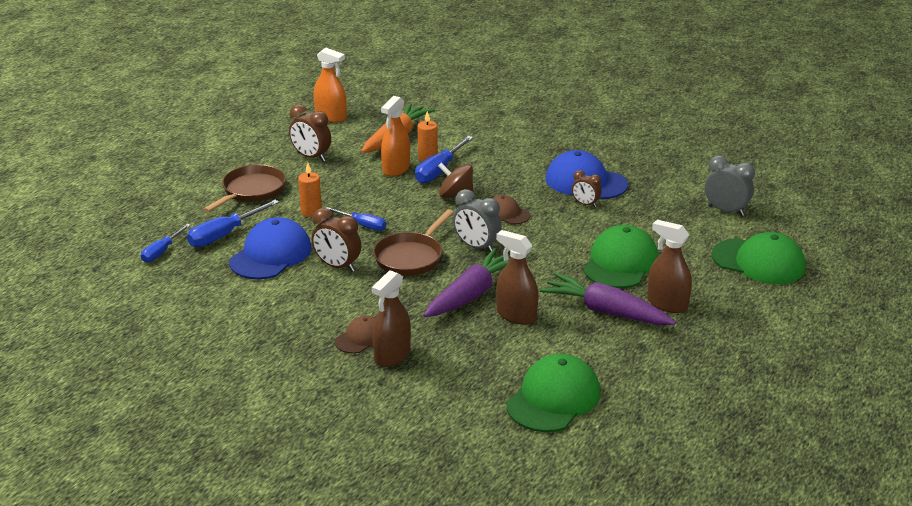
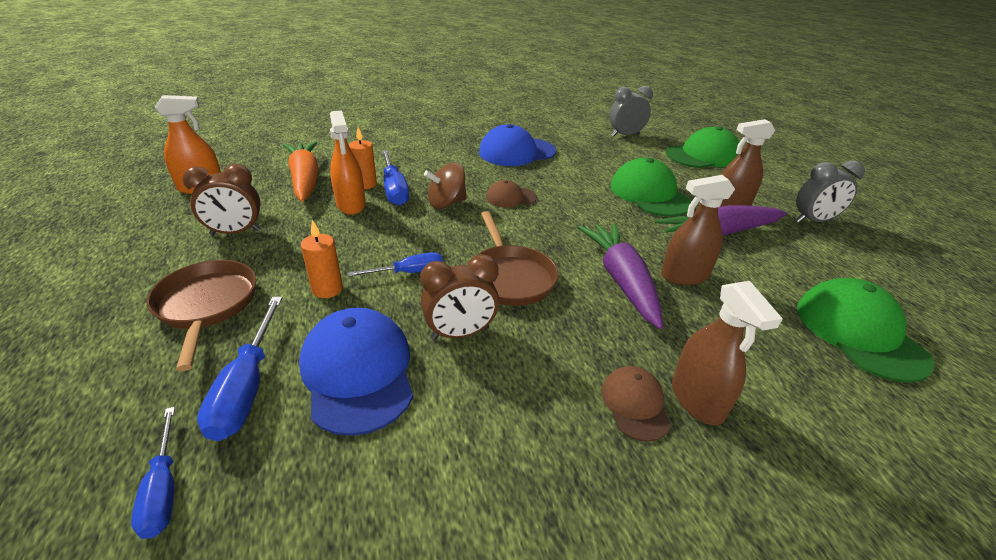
camera: 50 degrees left, 5 degrees up
(476, 247) = (543, 236): grey clock -> grey clock (813, 221)
(585, 204) = (547, 166): brown clock -> none

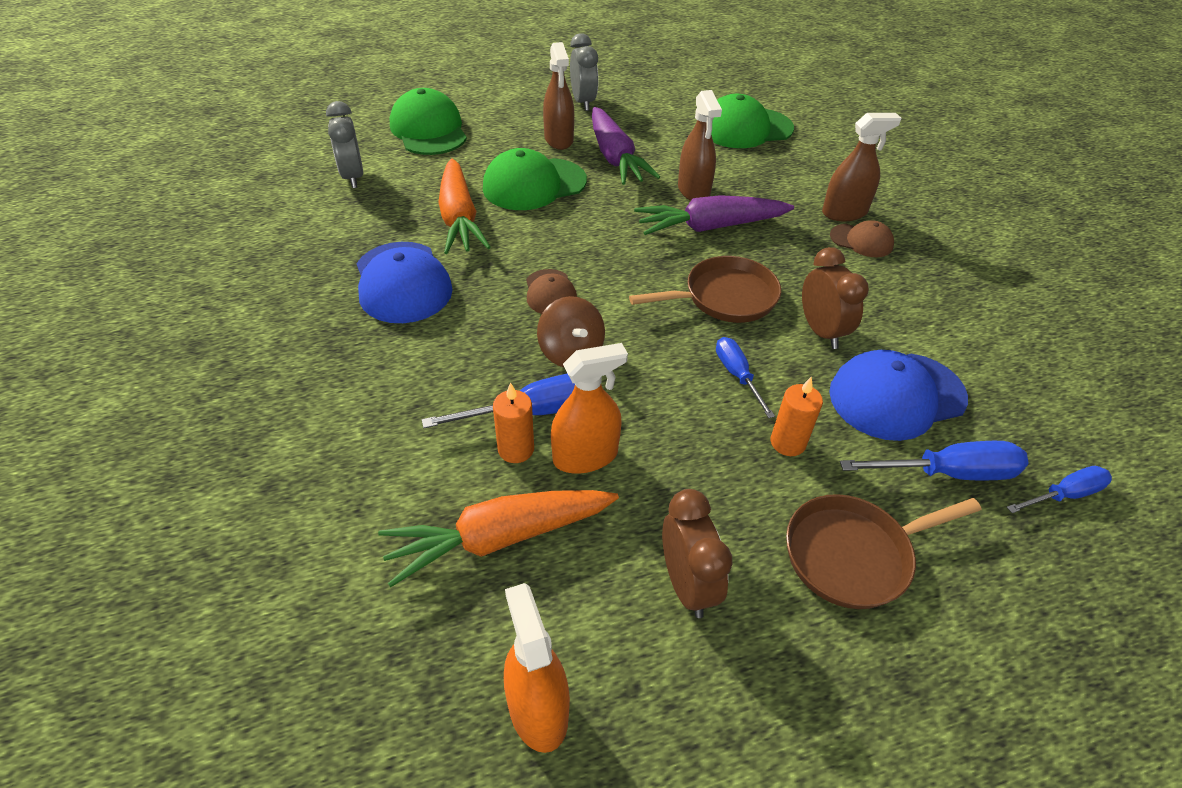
camera: 90 degrees left, 10 degrees up
(591, 167) = (459, 218): none -> orange carrot
(635, 404) = (861, 241): brown cap -> brown cap turned 150 degrees counterclockwise

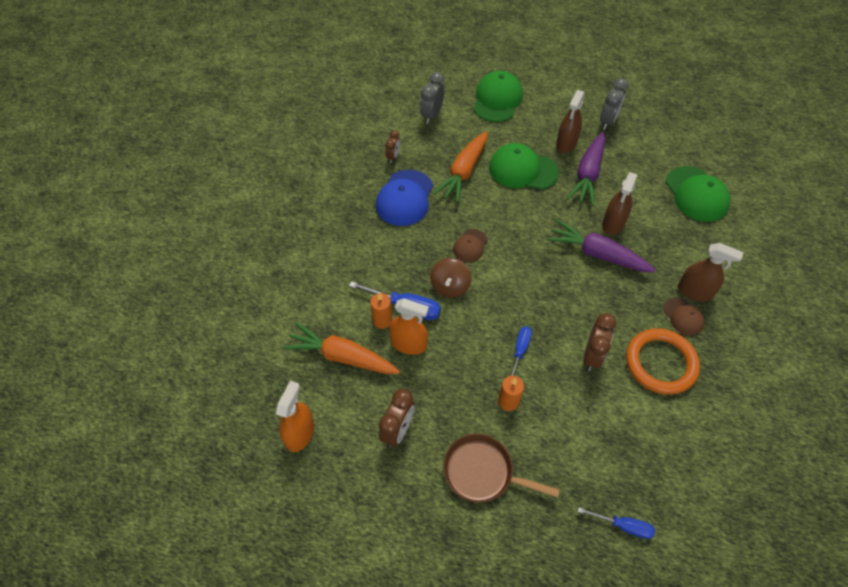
camera: 40 degrees right, 10 degrees up
(338, 244) = (393, 157): none -> brown clock
(724, 297) = (559, 303): brown pan -> none
(745, 128) = (696, 194): green cap -> green cap turned 135 degrees counterclockwise
(894, 297) = (660, 363): none -> orange ring
(896, 396) = (593, 417): blue cap -> none
(948, 473) = (573, 472): blue screwdriver -> none

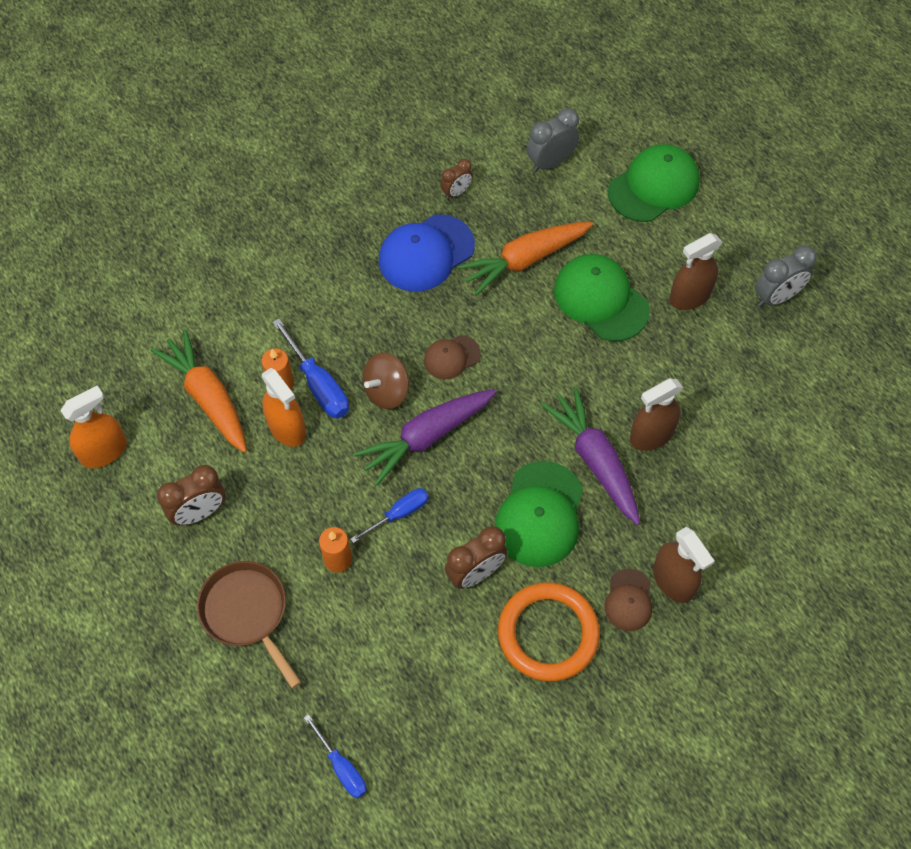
camera: 35 degrees right, 5 degrees up
(588, 174) = (679, 353): purple carrot -> purple carrot (426, 437)
(696, 194) = (801, 464): green cap -> green cap (540, 514)

